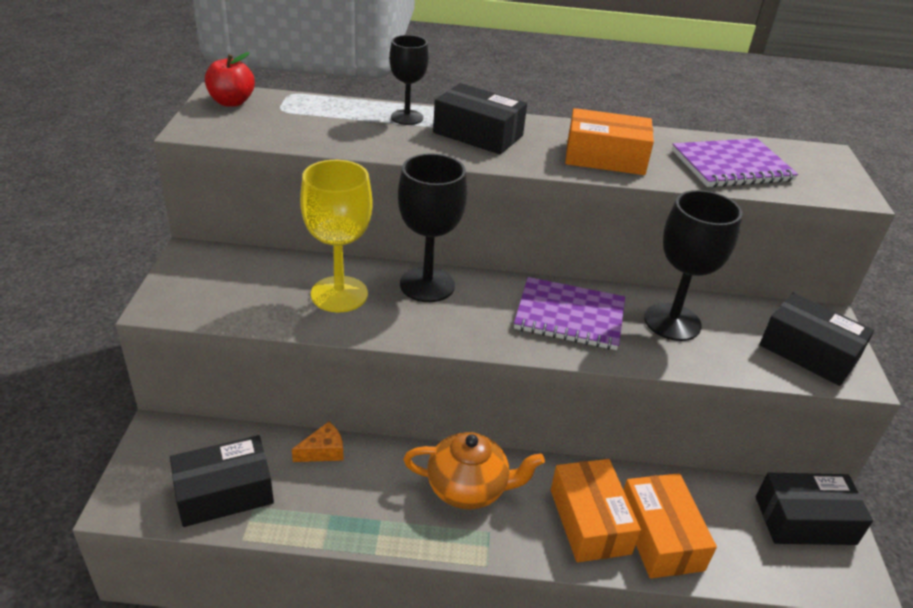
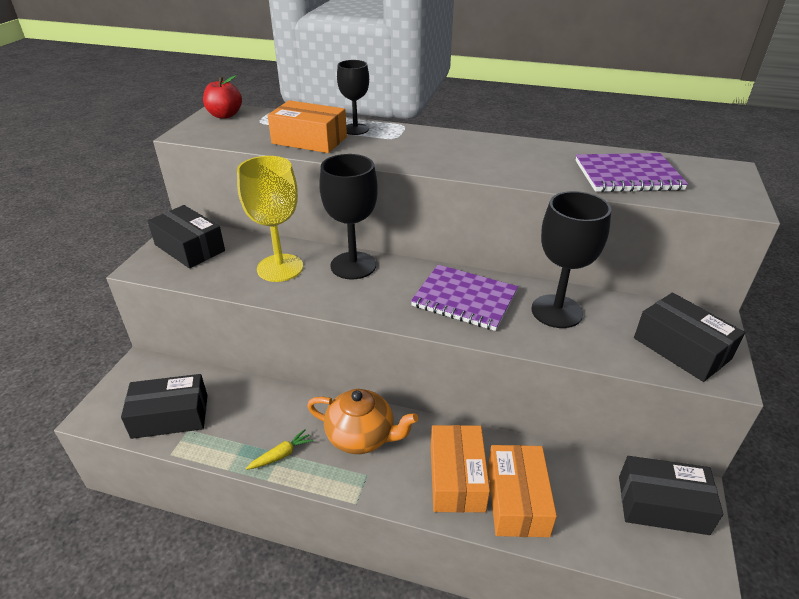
camera: 15 degrees right, 0 degrees up
(323, 451) = (256, 393): orange cheese -> none
(381, 522) = (281, 455): none -> yellow carrot
(478, 134) = (408, 143): black box -> black box (190, 247)
(605, 157) = (511, 164): orange box -> orange box (309, 140)

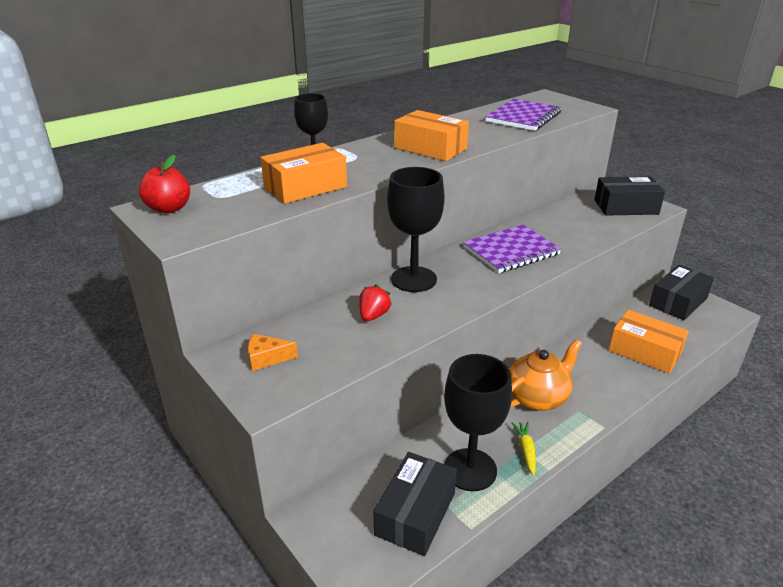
camera: 55 degrees left, 5 degrees down
(190, 247) = (267, 358): black box -> orange cheese
(280, 268) = (373, 315): yellow goblet -> red strawberry
(457, 478) = (610, 368): orange box -> orange box (430, 148)
(556, 311) = (557, 226): black goblet -> black goblet (470, 469)

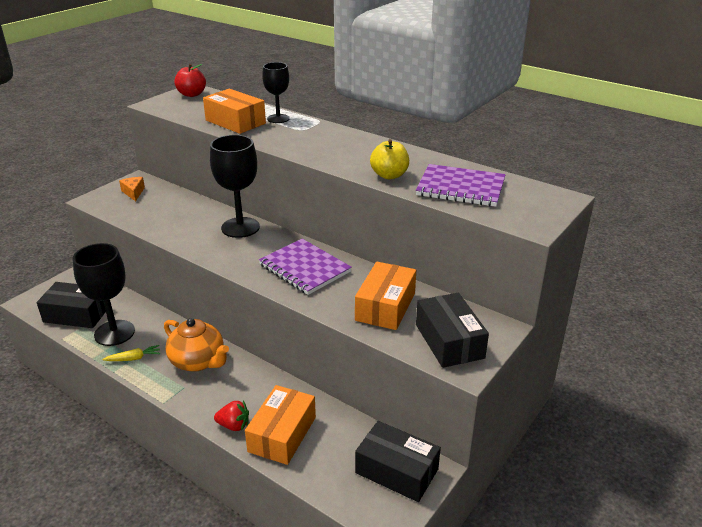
camera: 75 degrees right, 0 degrees up
(373, 315) = (185, 219): red strawberry -> red strawberry (234, 425)
(430, 148) = (336, 153): orange box -> orange box (385, 306)
(491, 135) = (389, 175): none -> yellow apple

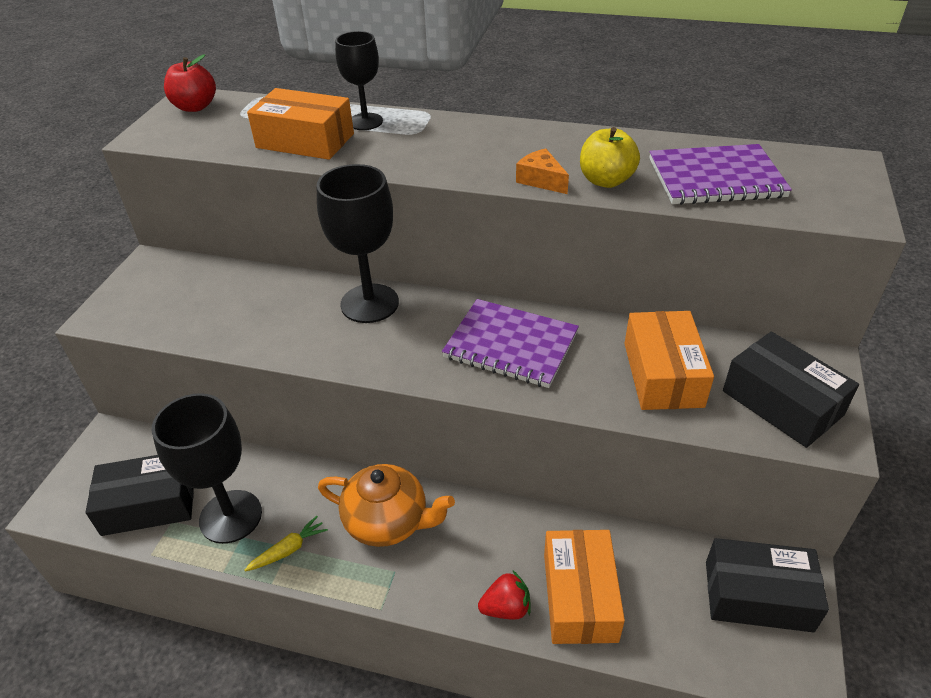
camera: 20 degrees left, 10 degrees up
(133, 192) = (160, 286): orange cheese -> orange cheese (541, 180)

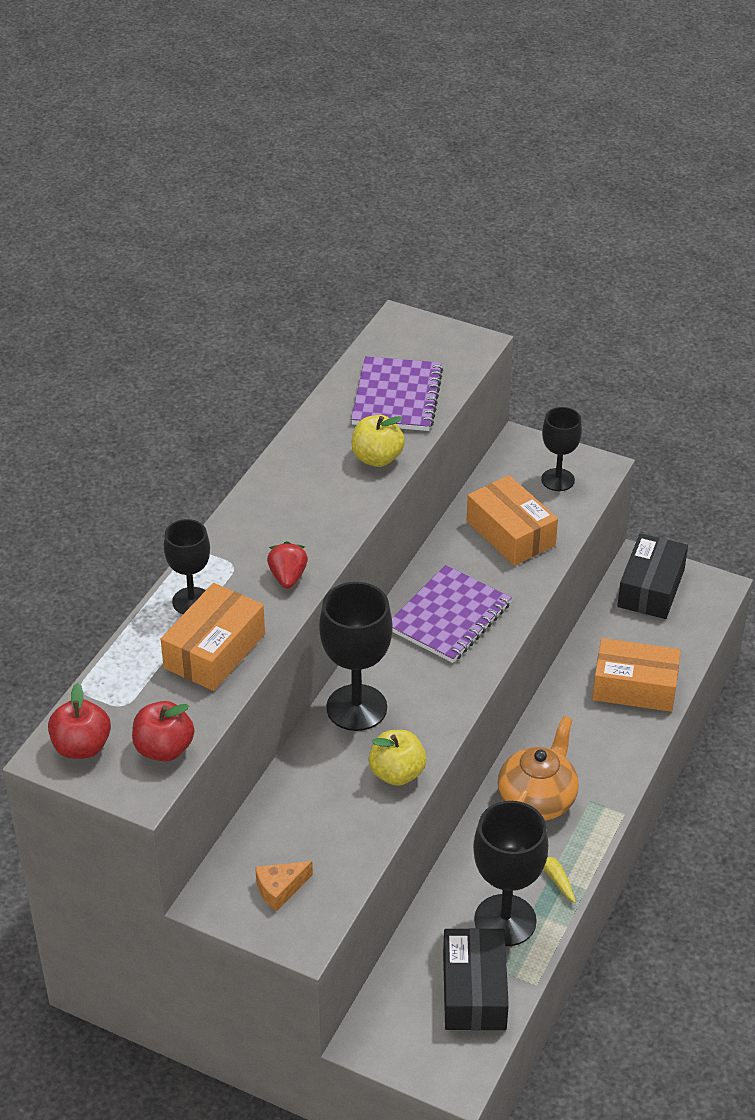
camera: 80 degrees left, 0 degrees up
(189, 138) = (164, 749): none -> red apple
(288, 342) = (397, 773): none -> yellow apple
(506, 608) = (637, 733): red strawberry -> red strawberry (288, 577)
(541, 180) = (361, 496): orange cheese -> orange cheese (280, 889)
(663, 374) = (510, 533): orange box -> orange box turned 45 degrees clockwise
(782, 403) = (558, 480): black box -> black goblet

